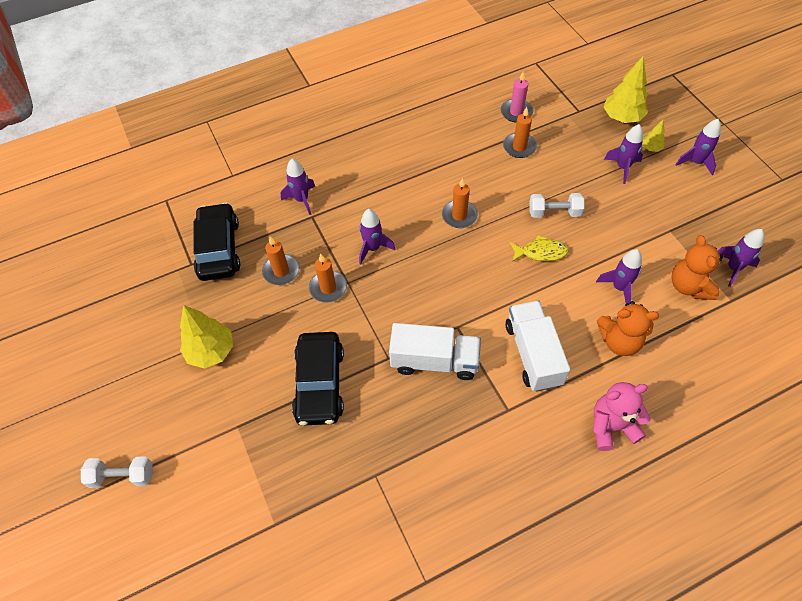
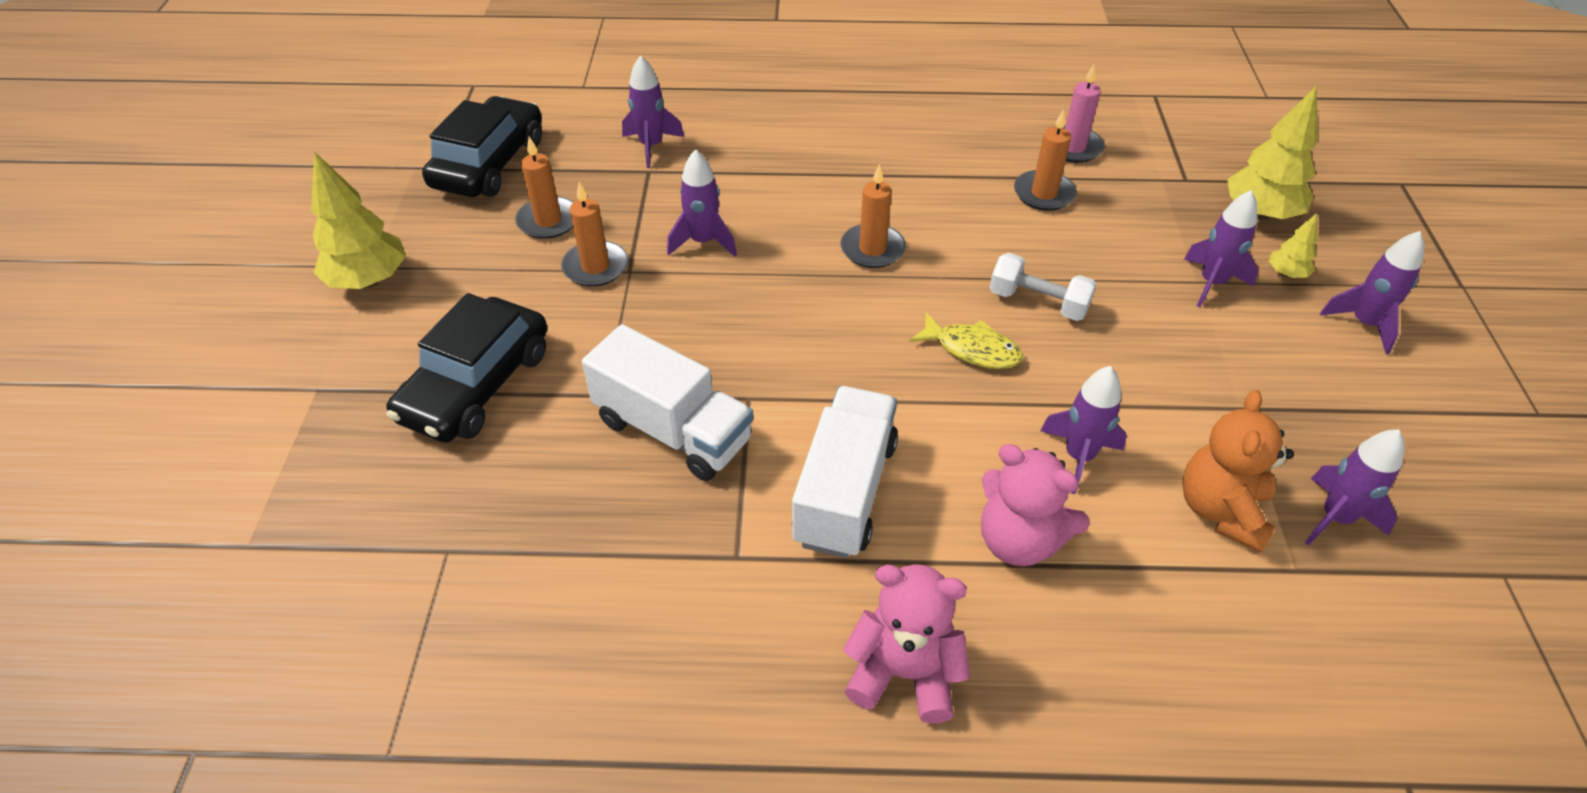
camera: 25 degrees right, 10 degrees down
(122, 476) = (119, 382): white dumbbell -> none
(619, 341) = (1019, 540): orange teddy bear -> pink teddy bear

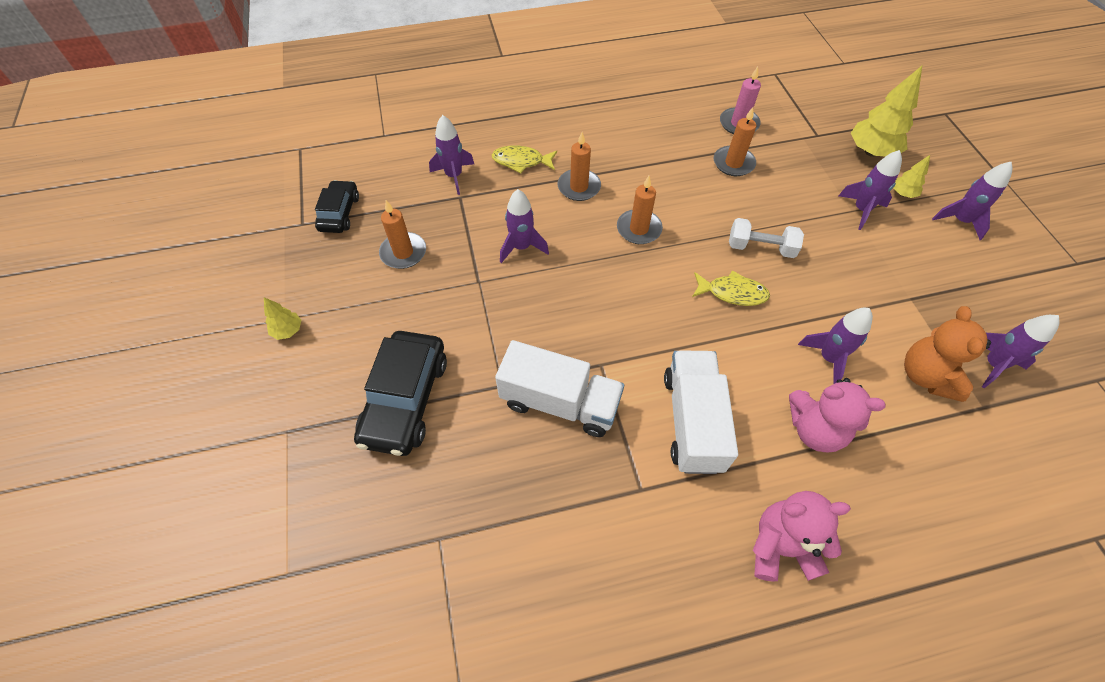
camera: 15 degrees left, 10 degrees up
(369, 280) = (288, 331): yellow tree -> yellow tree, size x0.50
(489, 163) = (339, 213): black car -> black car, size x0.60
(595, 267) = (453, 283): orange candle -> orange candle (579, 187)
(747, 144) = (521, 161): none -> yellow fish

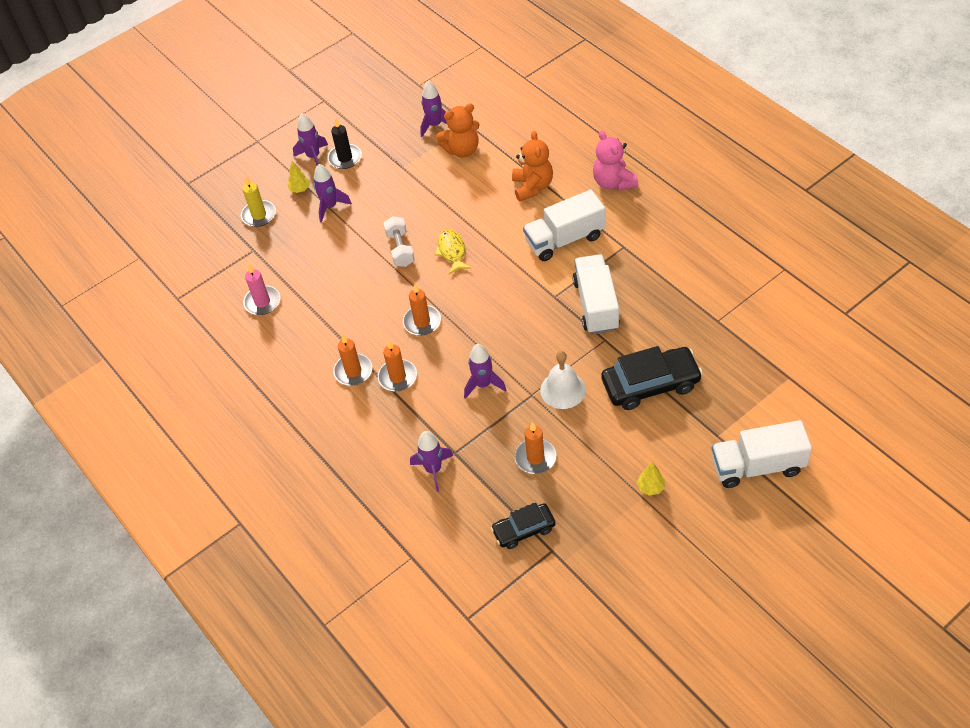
camera: 110 degrees left, 5 degrees down
(215, 449) = (757, 466): none -> white truck
(464, 311) = (563, 390): none -> white bell
(521, 161) = (388, 430): yellow fish -> none
(733, 163) = (315, 290): orange candle -> orange candle (353, 371)
(815, 429) = (532, 187): pink teddy bear -> orange teddy bear
(828, 358) = (476, 193): purple rocket -> none
(871, 152) = (259, 215): yellow tree -> yellow candle
(947, 248) = (345, 158): none -> black candle

